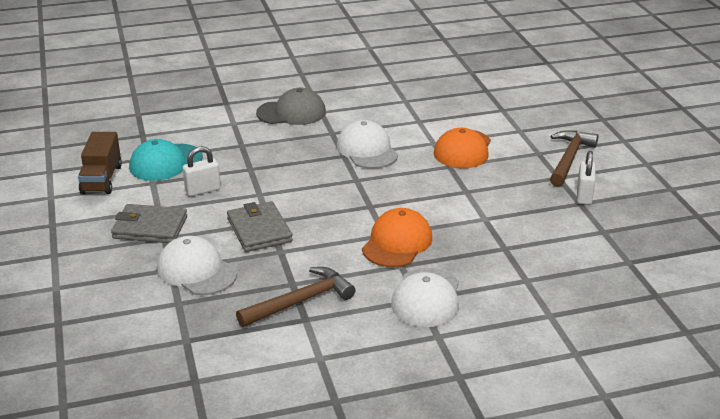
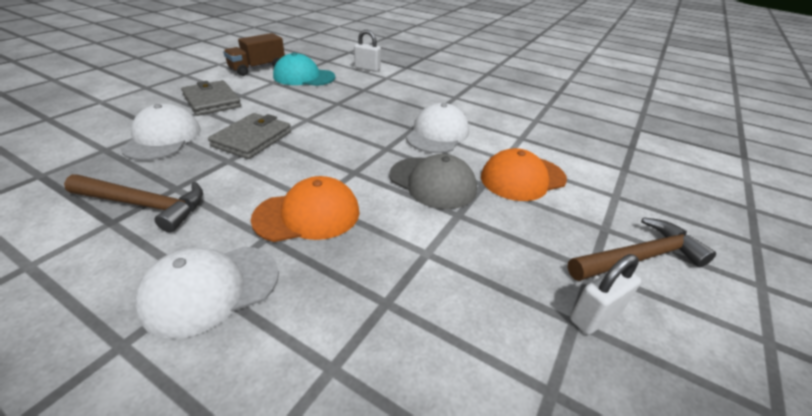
camera: 45 degrees right, 5 degrees up
(203, 190) = (284, 99): white padlock -> white padlock (367, 69)
(291, 112) = (434, 88): grey cap -> grey cap (432, 182)

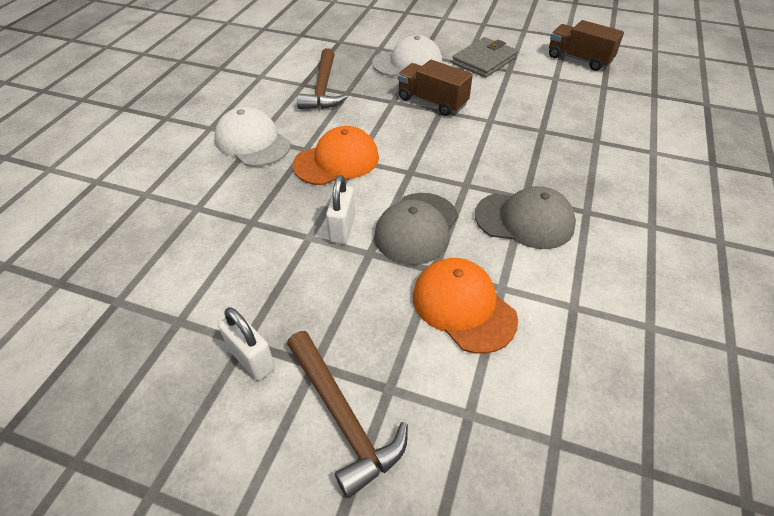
camera: 80 degrees right, 10 degrees up
(252, 139) = (432, 102): grey wallet -> brown truck
(304, 77) = (588, 92): turquoise cap -> none
(307, 215) = (337, 161): orange cap -> orange cap turned 90 degrees counterclockwise
(367, 69) = (665, 131): white padlock -> white padlock (342, 228)
(437, 134) = (524, 220): white cap -> grey cap

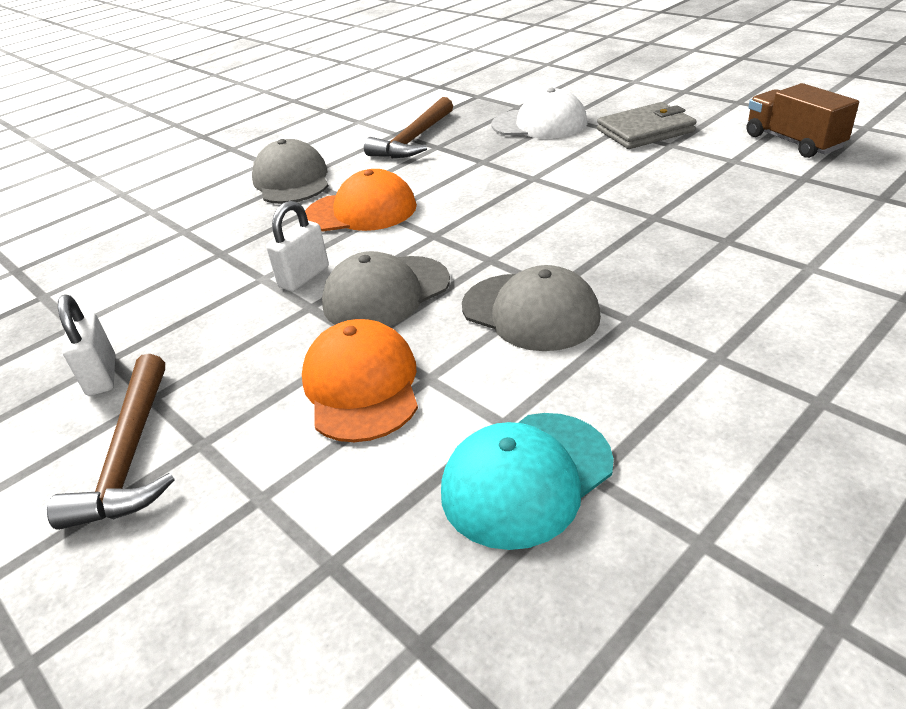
camera: 30 degrees right, 10 degrees down
(252, 142) = (292, 180): white cap -> grey cap
(432, 102) = (532, 167): brown truck -> none
(617, 340) = (526, 478): none -> turquoise cap

